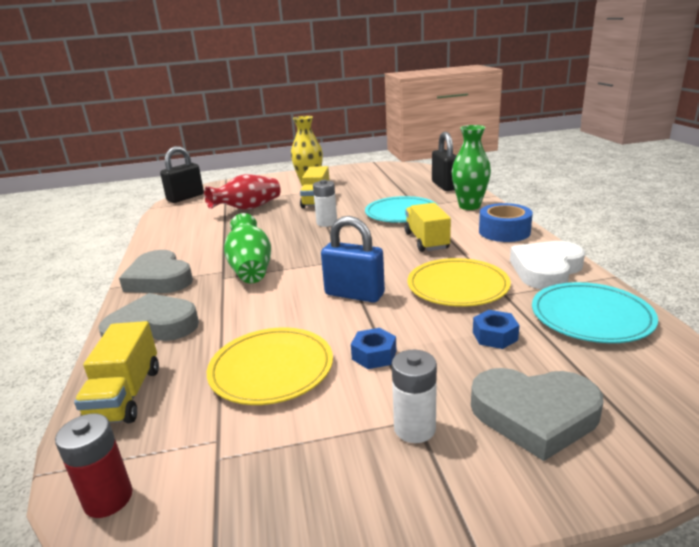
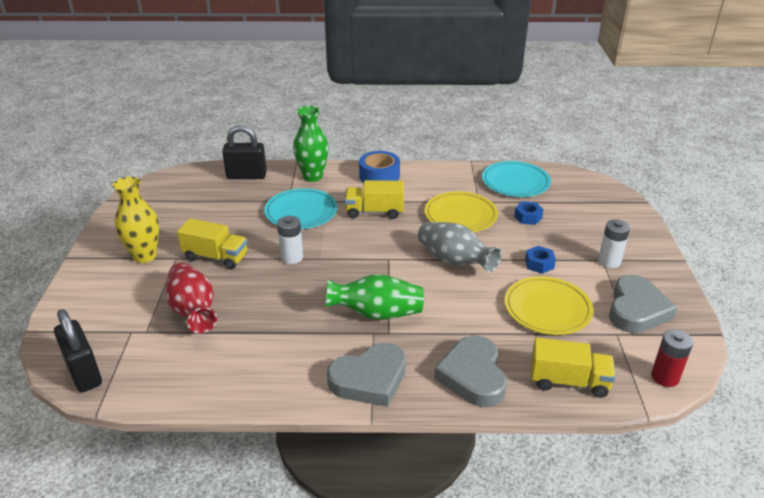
camera: 80 degrees left, 10 degrees up
(354, 294) = (454, 261): blue padlock -> grey vase
(534, 415) = (601, 224): grey heart -> grey heart (636, 309)
(546, 270) = (452, 178): white heart -> none

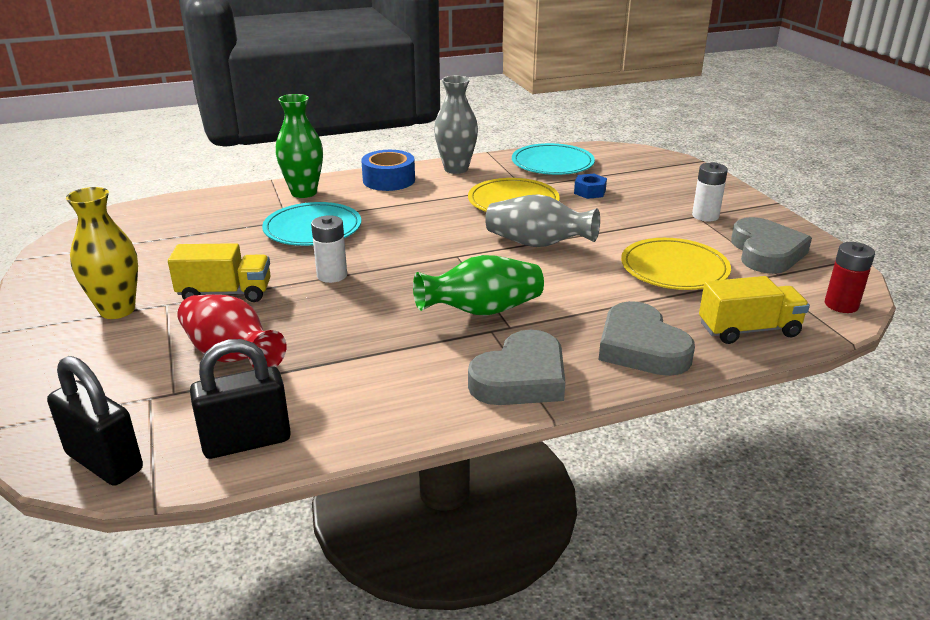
camera: 20 degrees left, 5 degrees down
(246, 176) = (213, 204): black padlock -> black padlock (246, 441)
(374, 212) = (407, 214): yellow truck -> none
(436, 174) = (456, 169): none -> grey vase
(539, 264) = (634, 231): blue nut -> none

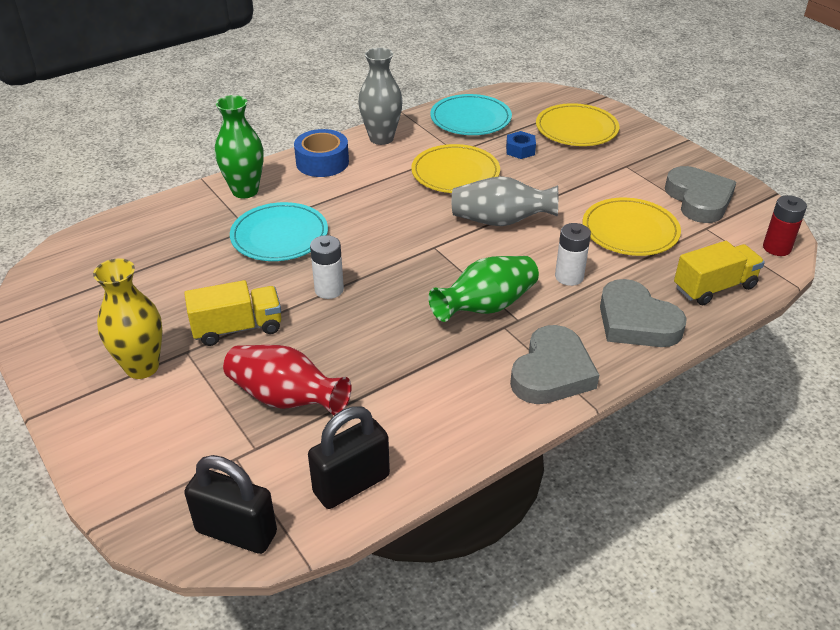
camera: 15 degrees left, 10 degrees up
(658, 182) = (576, 129): none -> yellow plate
(705, 216) = (633, 165): white battery -> white battery (569, 277)

